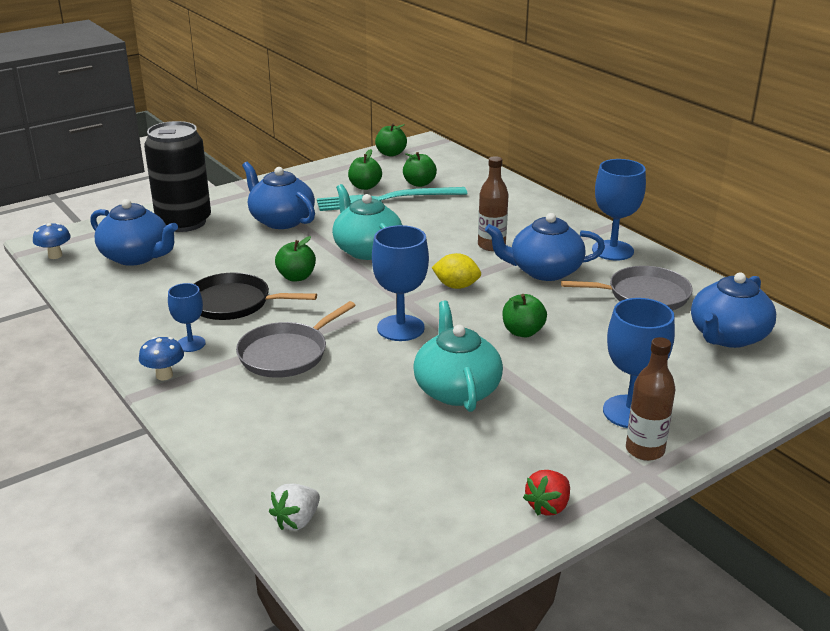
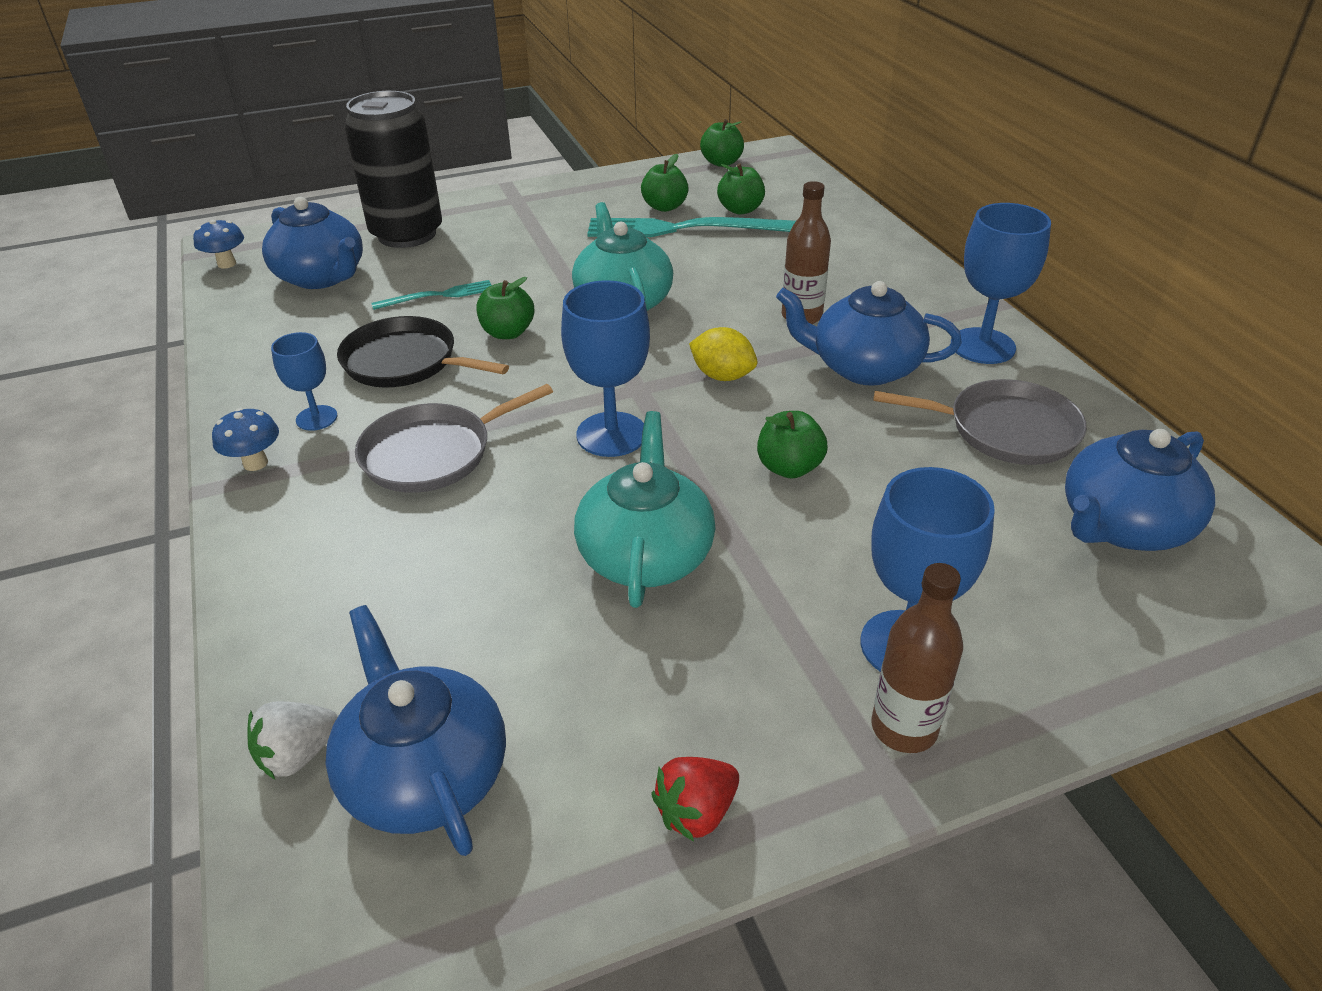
camera: 15 degrees right, 10 degrees up
(232, 259) = (438, 295): none -> turquoise fork
(281, 220) = (530, 245): blue teapot -> blue teapot (425, 774)

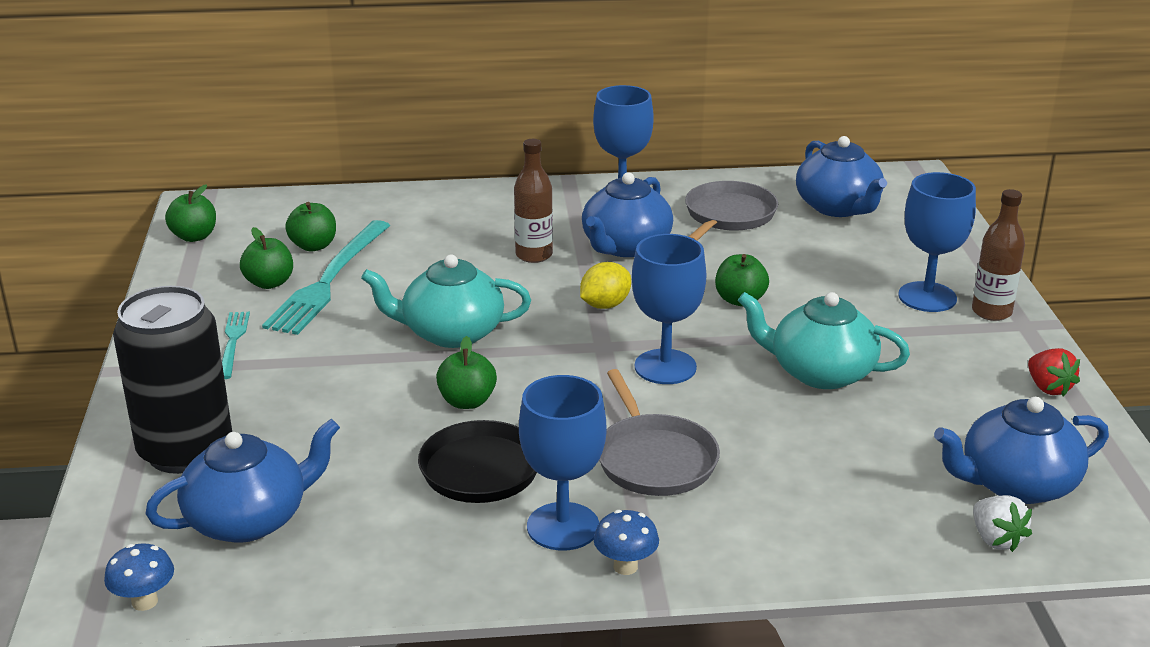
camera: 75 degrees left, 10 degrees down
(316, 418) = (563, 526): blue goblet -> blue goblet, size x1.70
(438, 295) = (359, 438): turquoise fork -> turquoise fork (233, 342)

